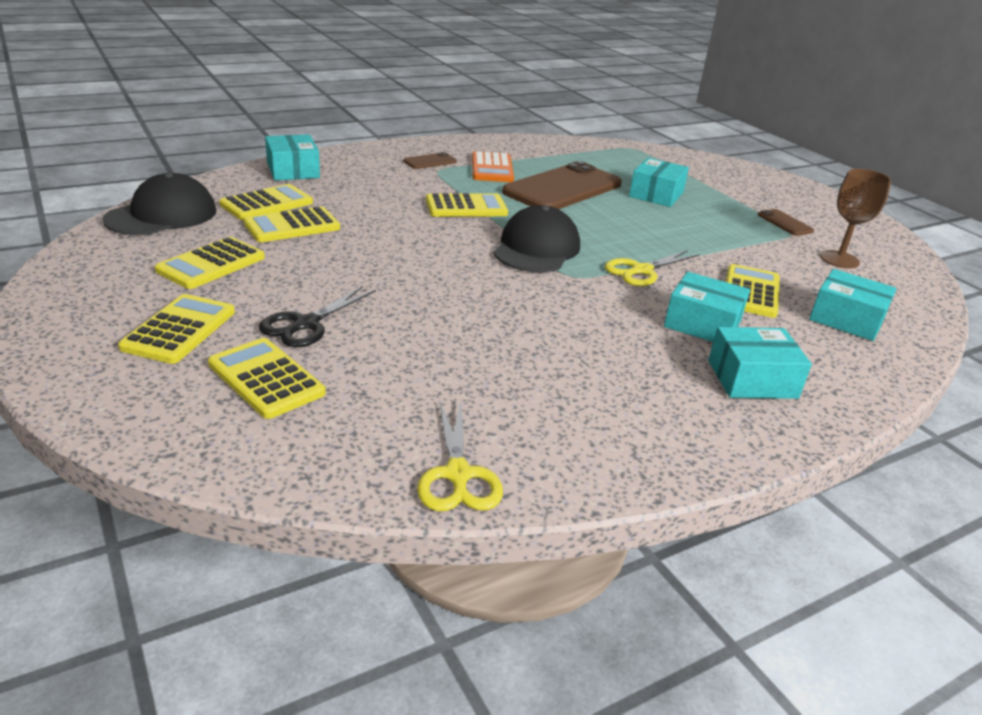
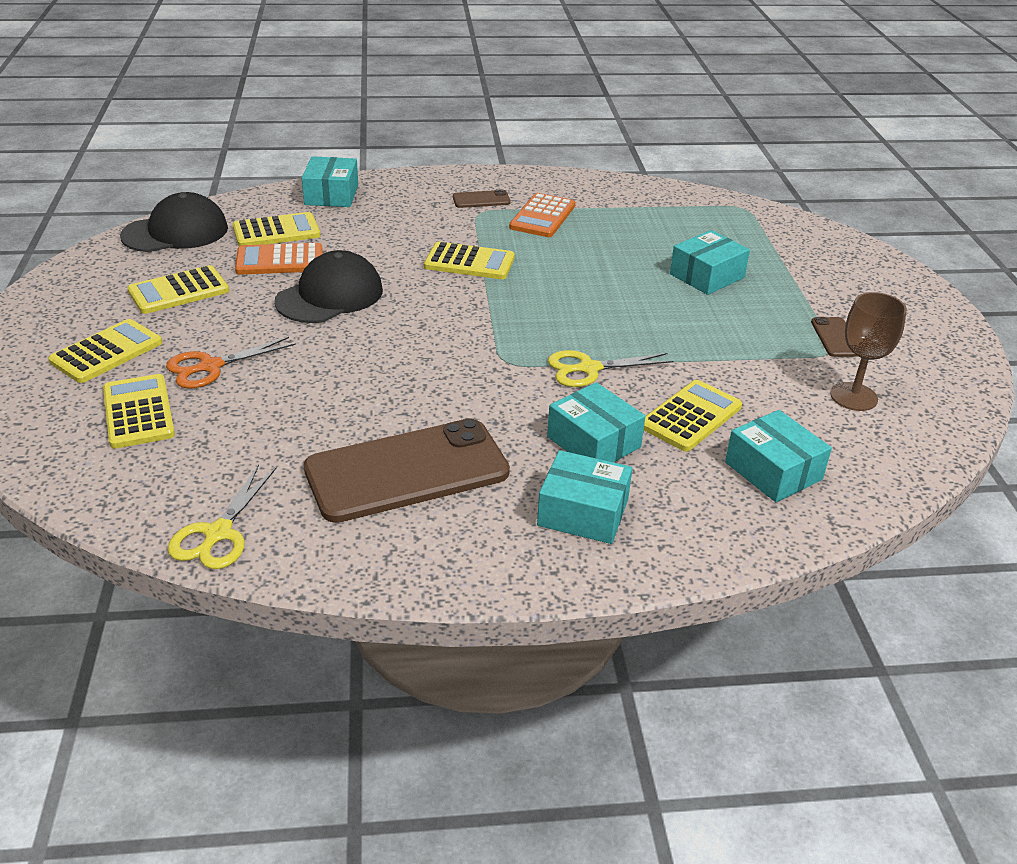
camera: 25 degrees right, 5 degrees up
(292, 226) = (279, 260): yellow calculator -> orange calculator
(306, 324) = (211, 367): black scissors -> orange scissors
(536, 248) = (498, 323): black cap -> black cap (330, 296)
(563, 188) = (600, 253): brown phone -> brown phone (407, 471)

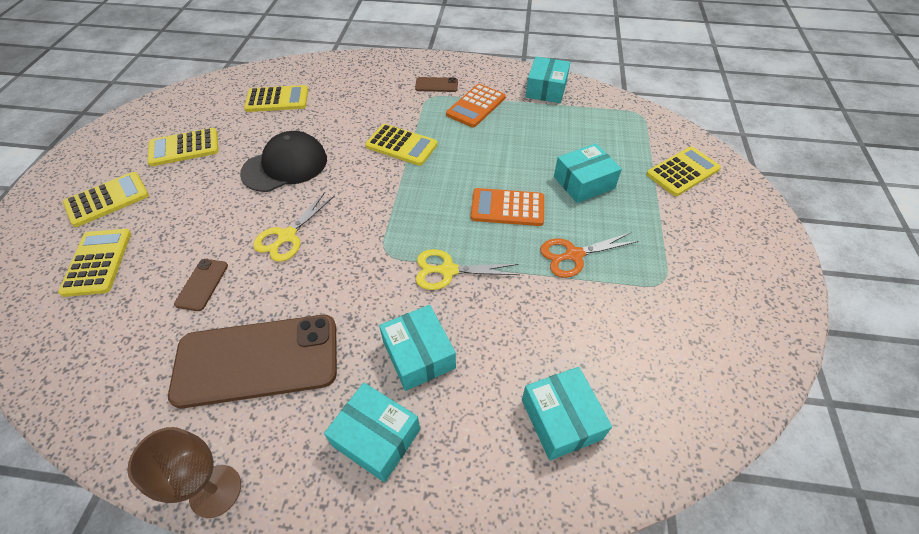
camera: 15 degrees right, 15 degrees up
(175, 232) = (209, 93): black cap -> none
(211, 367) = (169, 224): orange scissors -> orange scissors (574, 255)
(218, 533) = (87, 402): yellow scissors -> yellow scissors (287, 236)
(279, 260) = (266, 127): orange calculator -> orange calculator (507, 208)
(331, 195) = (331, 69): turquoise box -> turquoise box (546, 89)
(690, 416) = (512, 339): yellow calculator -> yellow calculator (682, 172)
(835, 337) = (672, 267): brown phone -> brown phone (202, 284)
(853, 397) = (666, 340): brown goblet -> brown goblet (215, 490)

